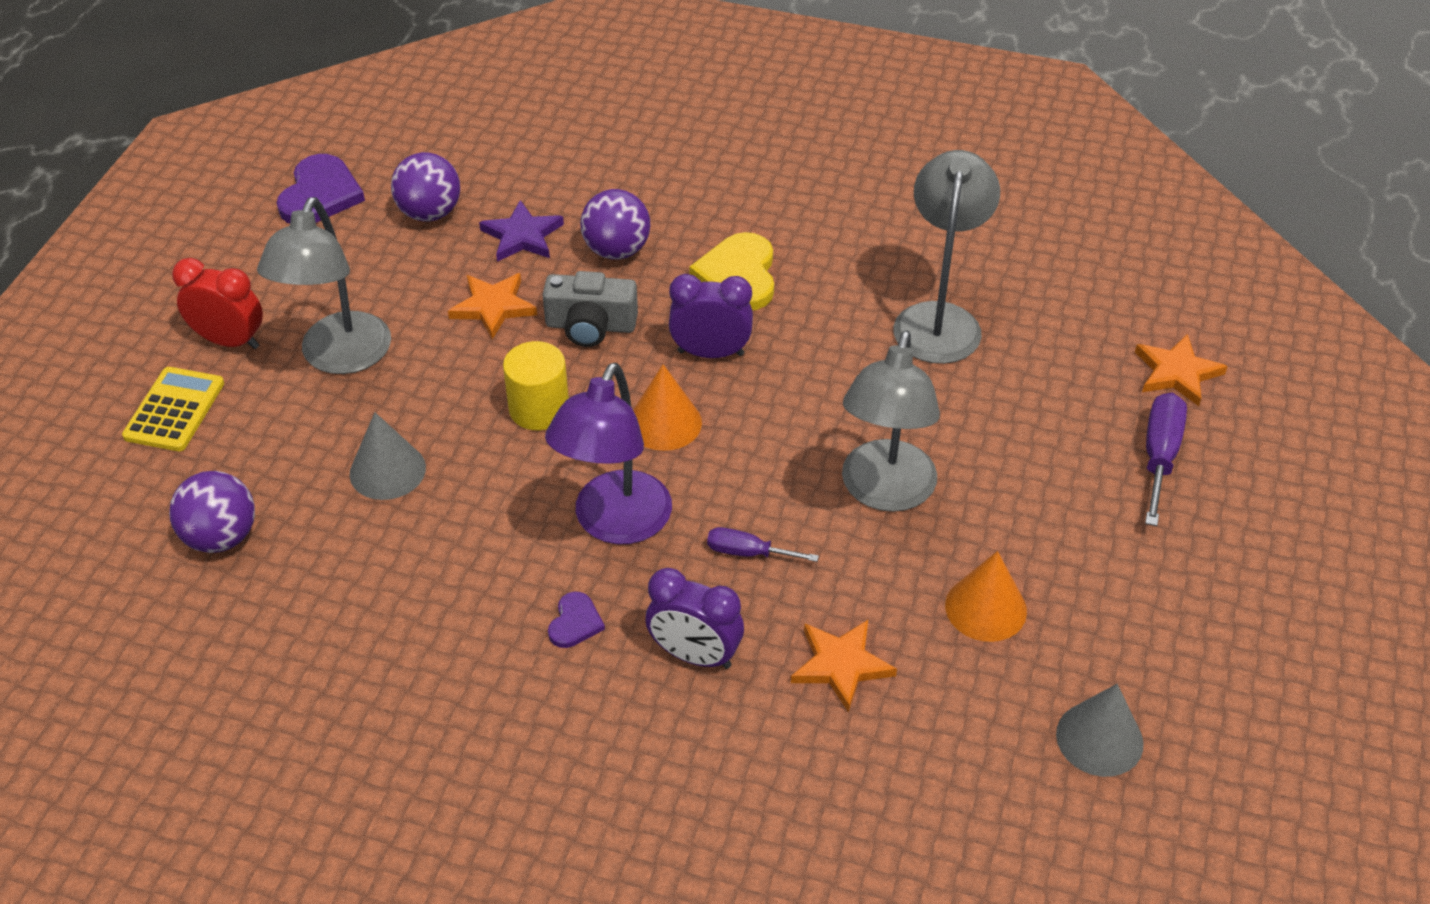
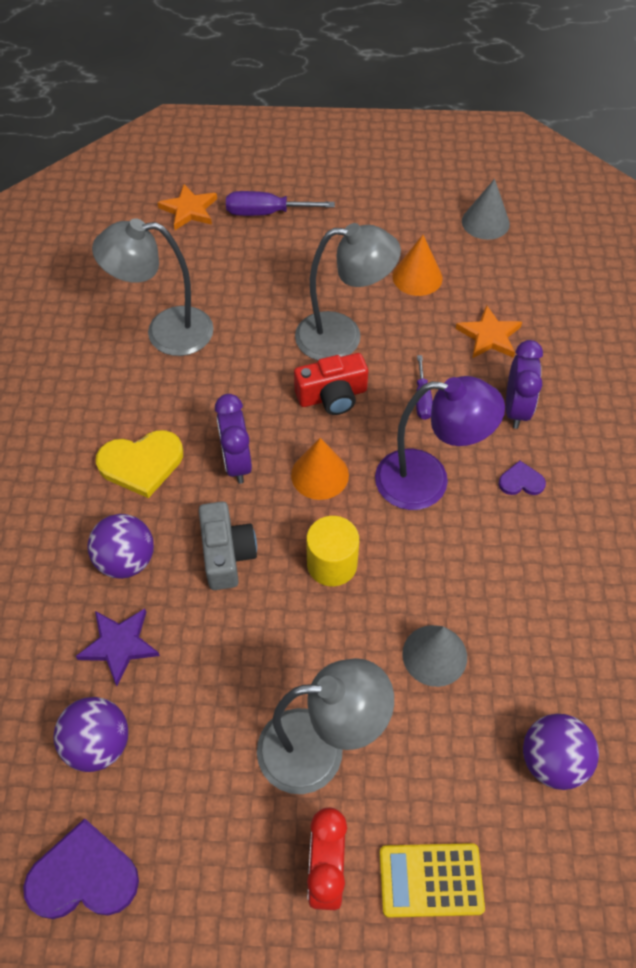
camera: 105 degrees left, 10 degrees up
(493, 307) = (221, 638): orange star -> none
(783, 460) = (332, 396): none -> red camera

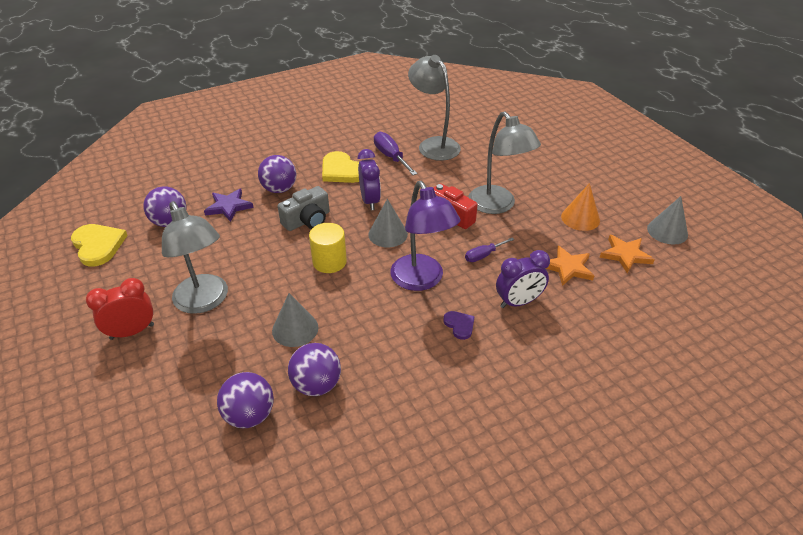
camera: 60 degrees right, 15 degrees down
(83, 876) = (98, 245): purple heart -> yellow heart
(189, 210) = (526, 119): orange star -> orange star (625, 255)
(237, 462) = (370, 201): purple clock -> purple clock turned 120 degrees clockwise
(266, 213) = (558, 144): purple screwdriver -> purple screwdriver (391, 157)
(320, 475) = (388, 234): orange cone -> grey cone
(431, 880) = (141, 381): yellow calculator -> none
(539, 668) = (316, 385): none -> purple ball

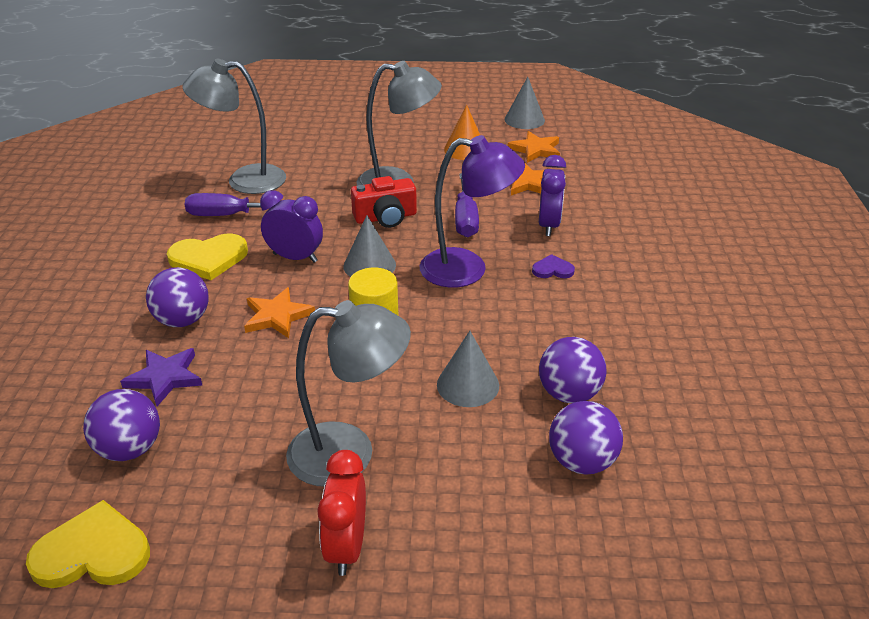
camera: 60 degrees left, 5 degrees down
(307, 220) = (277, 316): grey camera -> orange star
(483, 255) = (465, 219): purple screwdriver -> purple screwdriver, size x1.60

